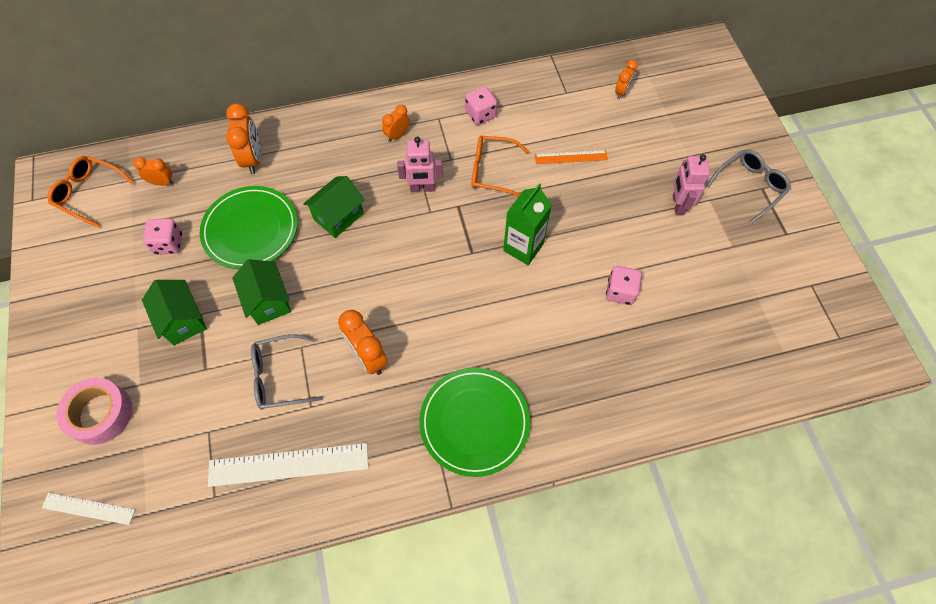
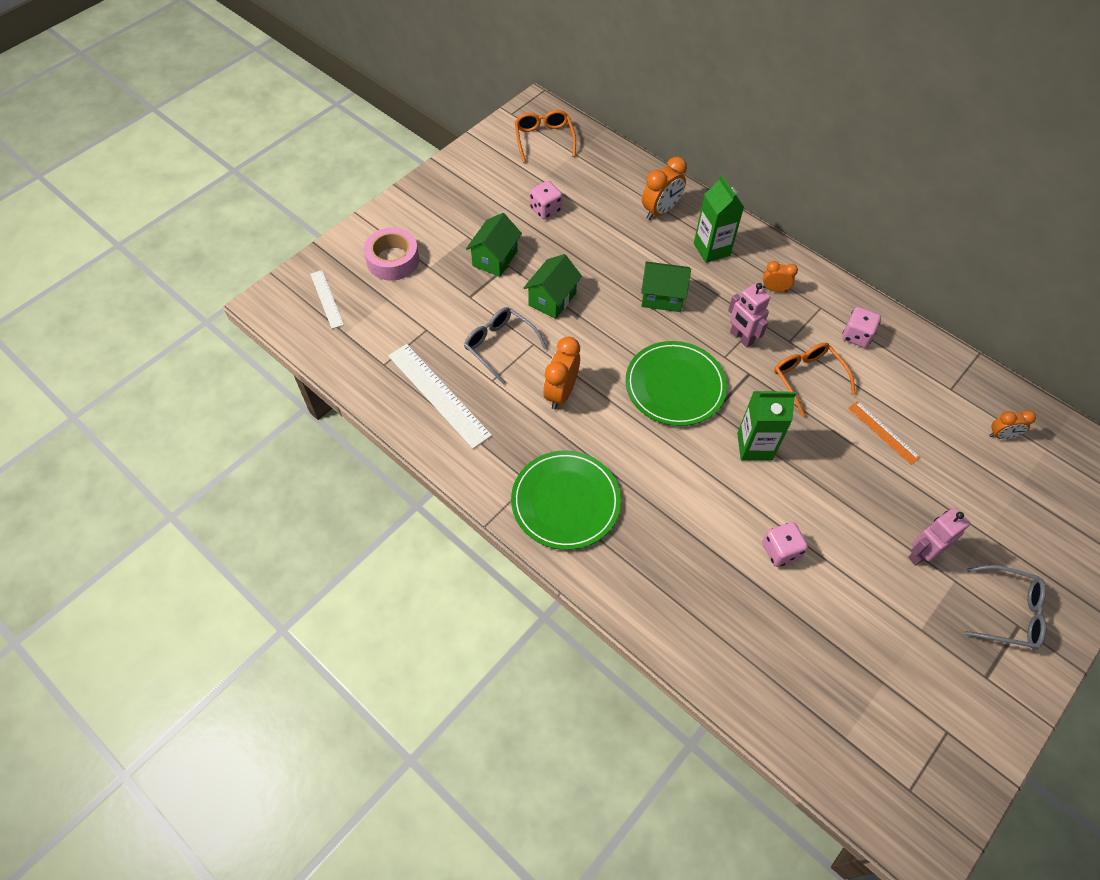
camera: 55 degrees right, 5 degrees down
(162, 182) = (590, 172): orange clock -> none
(250, 229) = (600, 249): green plate -> green plate (675, 386)
(324, 150) = (711, 249): none -> green carton

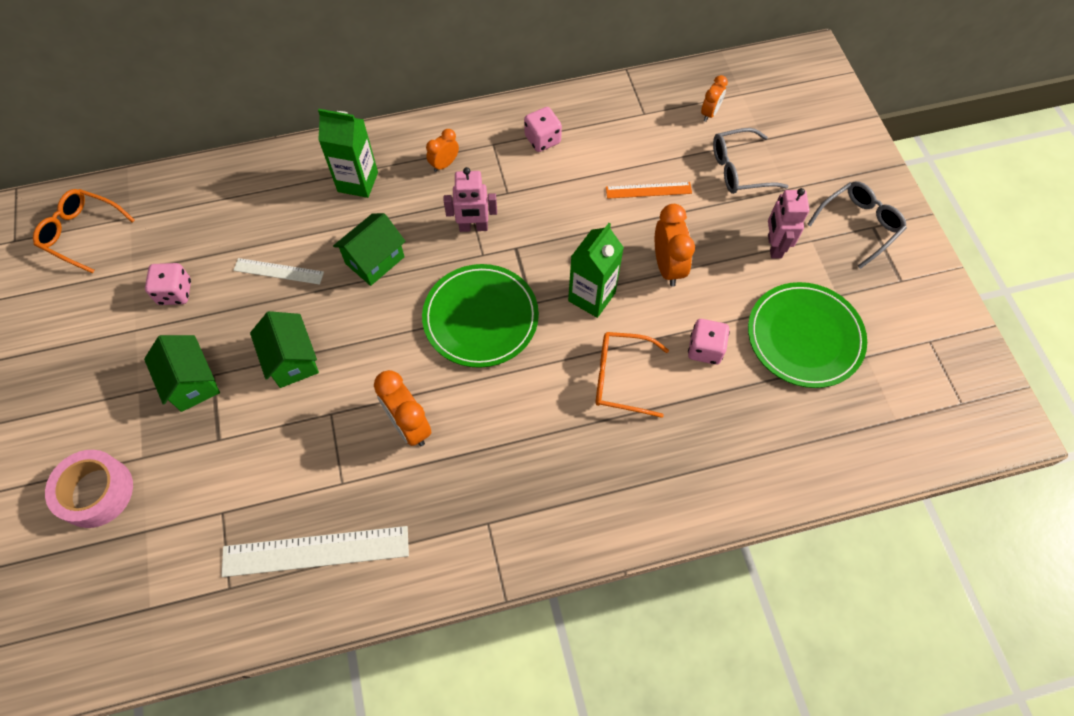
camera: 55 degrees left, 5 degrees up
(327, 299) = (82, 602): white ruler -> white ruler (278, 271)
(500, 346) = (306, 448): grey glasses -> grey glasses (739, 169)
(565, 501) = (533, 502): green plate -> green plate (804, 337)
(660, 211) = (274, 192): orange clock -> orange clock (667, 266)
(807, 378) = (556, 206): orange glasses -> orange glasses (621, 378)

